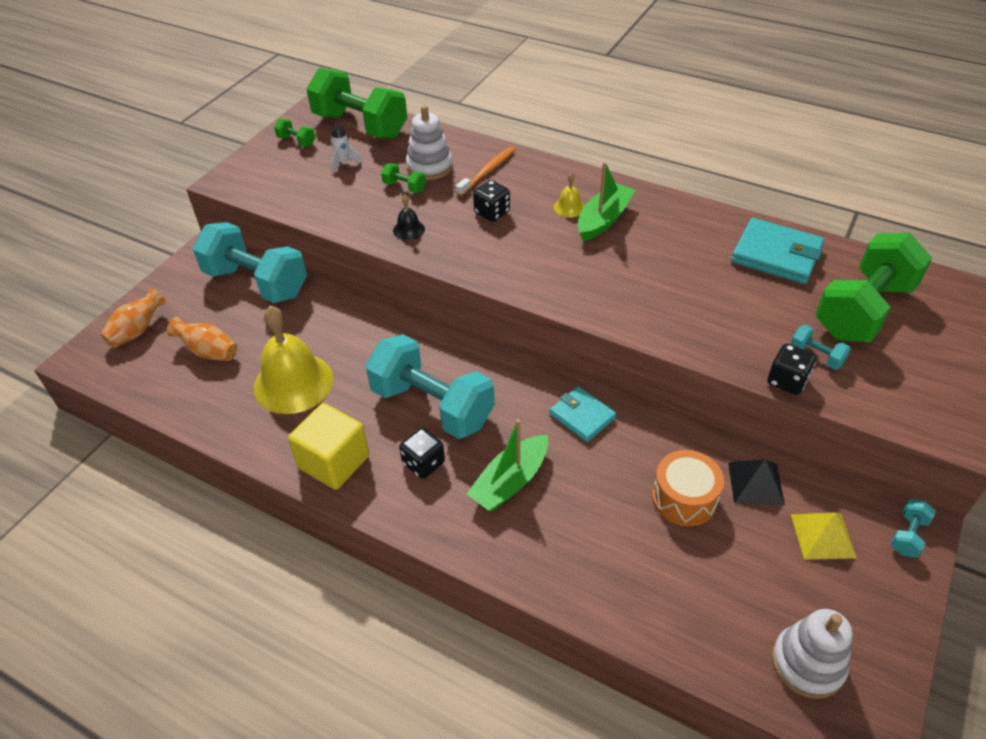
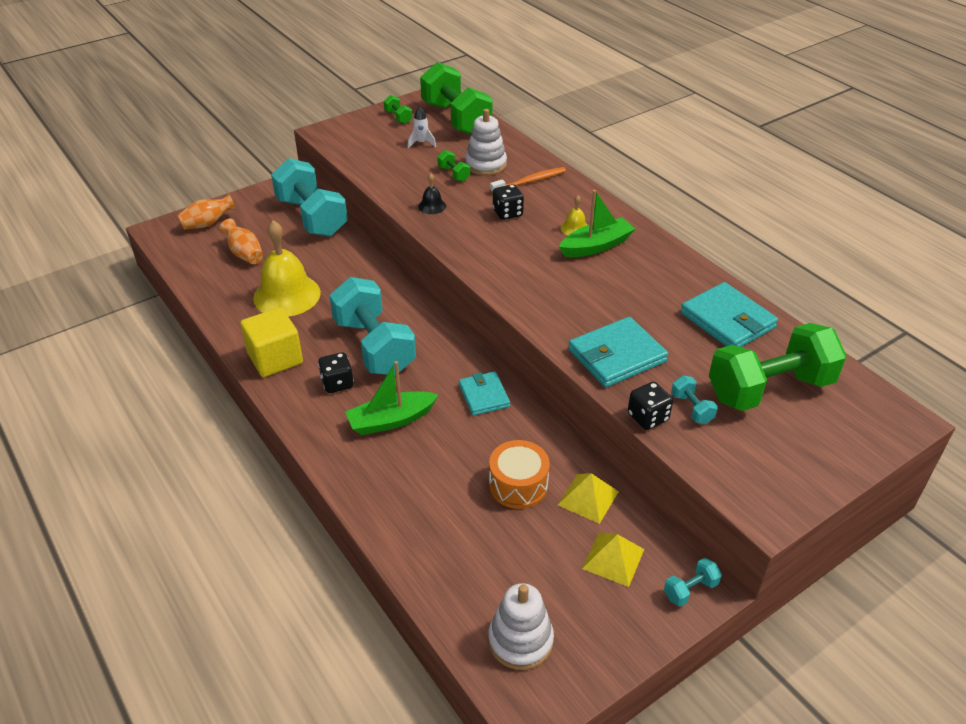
camera: 25 degrees right, 5 degrees down
(710, 328) = (617, 356): none -> turquoise wallet
(755, 483) = (588, 498): black pyramid -> yellow pyramid

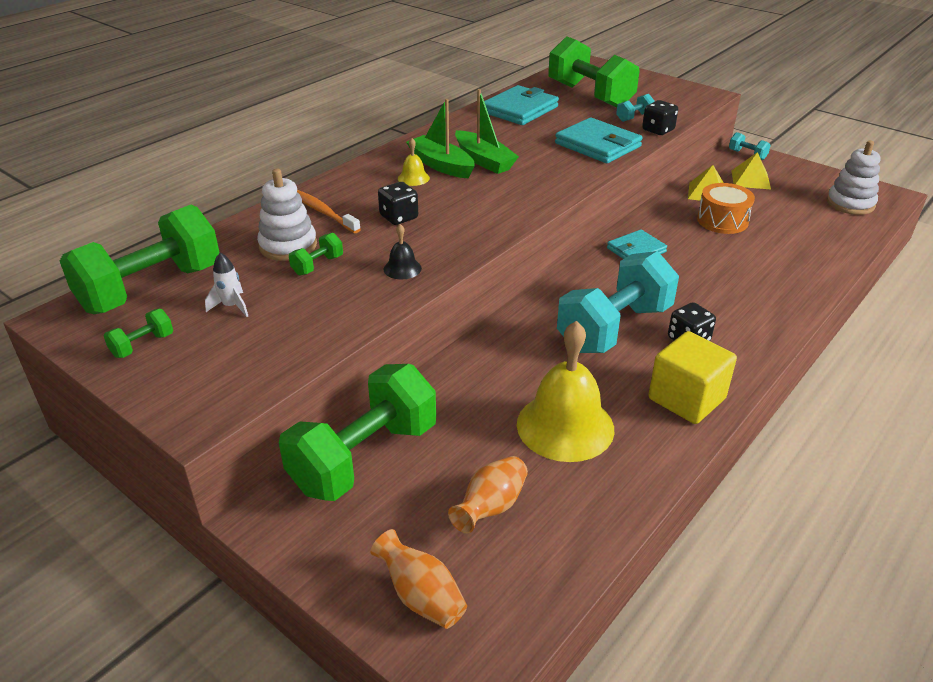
camera: 105 degrees left, 5 degrees down
(312, 217) = (364, 457): turquoise dumbbell -> green dumbbell
(391, 420) = (709, 294): green boat -> green boat (484, 160)

